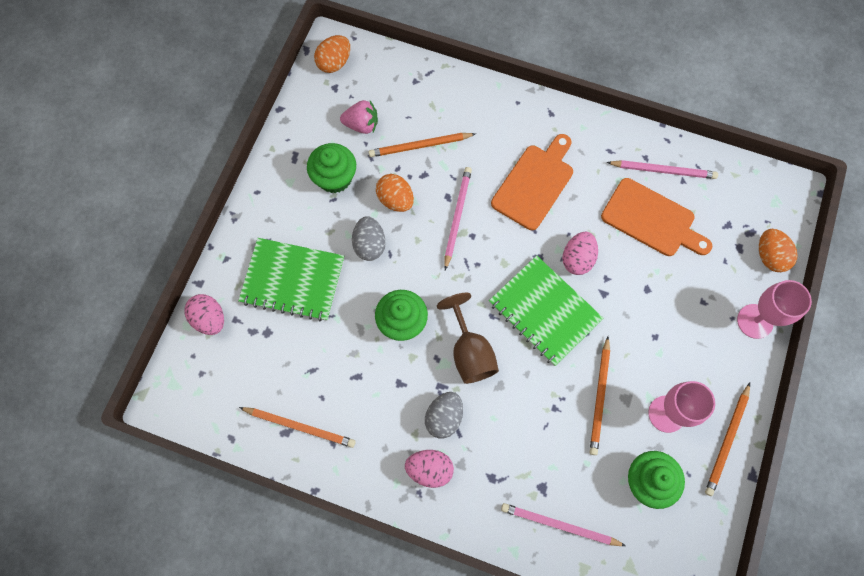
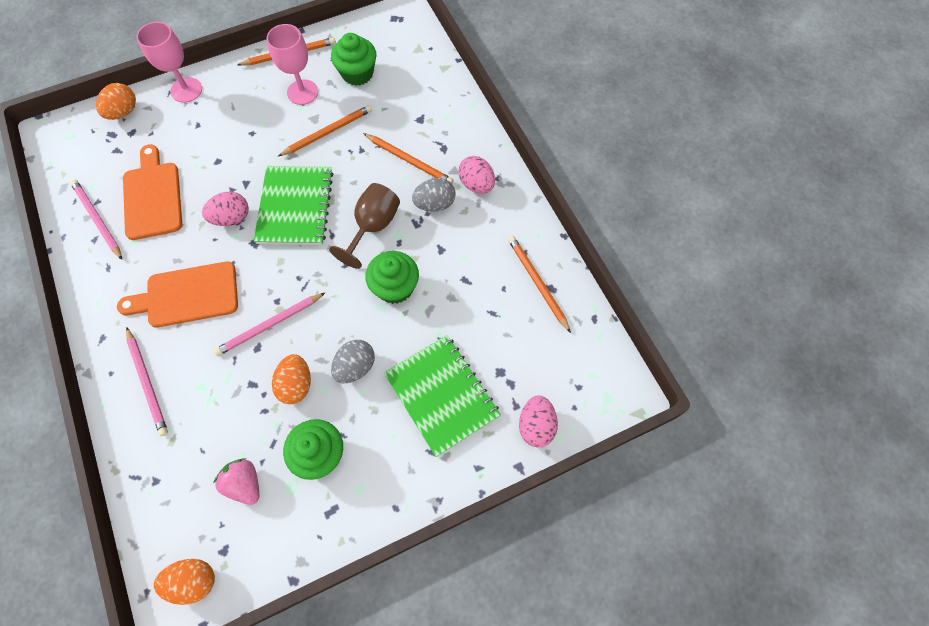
camera: 135 degrees left, 5 degrees down
(420, 146) = (225, 412): orange pencil -> orange pencil (409, 160)
(559, 525) = (432, 95): pink pencil -> pink pencil (148, 382)

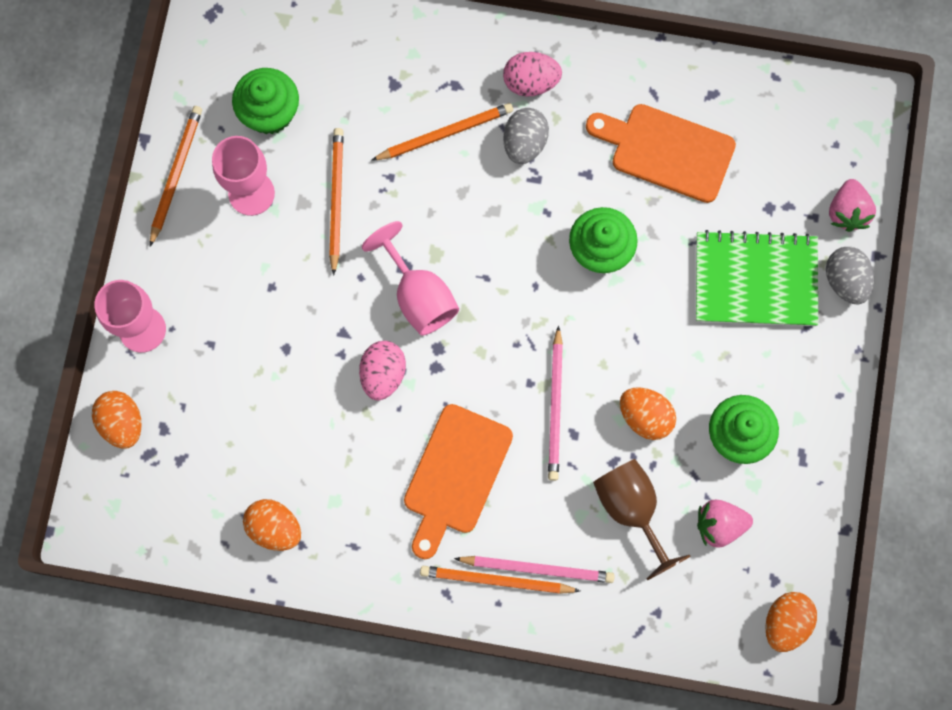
camera: 55 degrees left, 10 degrees up
(97, 220) = (275, 528): pink pencil -> orange egg
(152, 197) = (286, 449): orange cutting board -> orange cutting board (667, 151)
(295, 207) = (418, 295): green notebook -> pink goblet
(355, 367) = (666, 346): grey egg -> grey egg (845, 281)
(373, 227) = (507, 227): brown goblet -> brown goblet (631, 509)
(536, 426) = (847, 212): pink egg -> pink strawberry
(537, 283) = (697, 103): orange pencil -> orange pencil (496, 581)

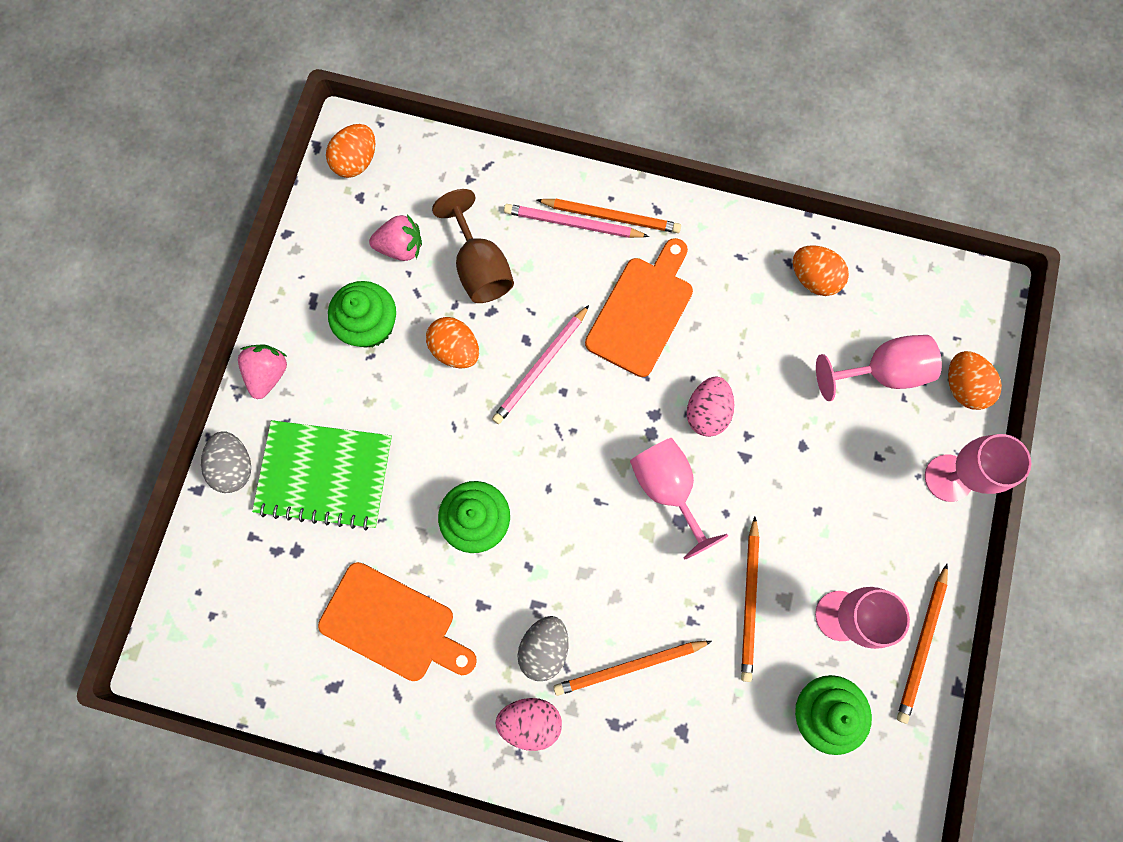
camera: 175 degrees left, 0 degrees up
(205, 431) = (881, 372): none -> pink goblet
(555, 406) = (540, 367): pink pencil -> pink pencil turned 150 degrees counterclockwise
(847, 212) = (216, 539): pink strawberry -> pink strawberry (268, 374)

